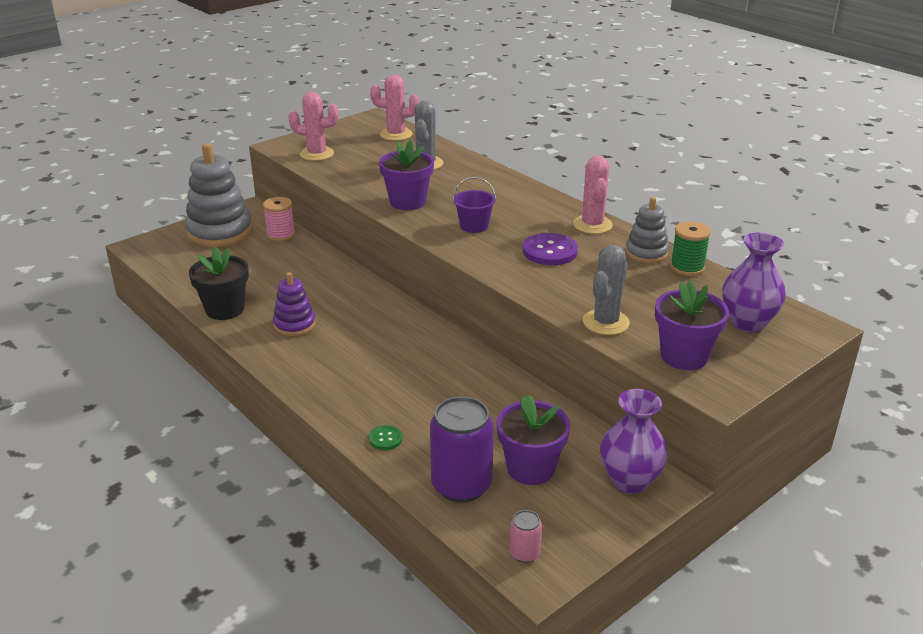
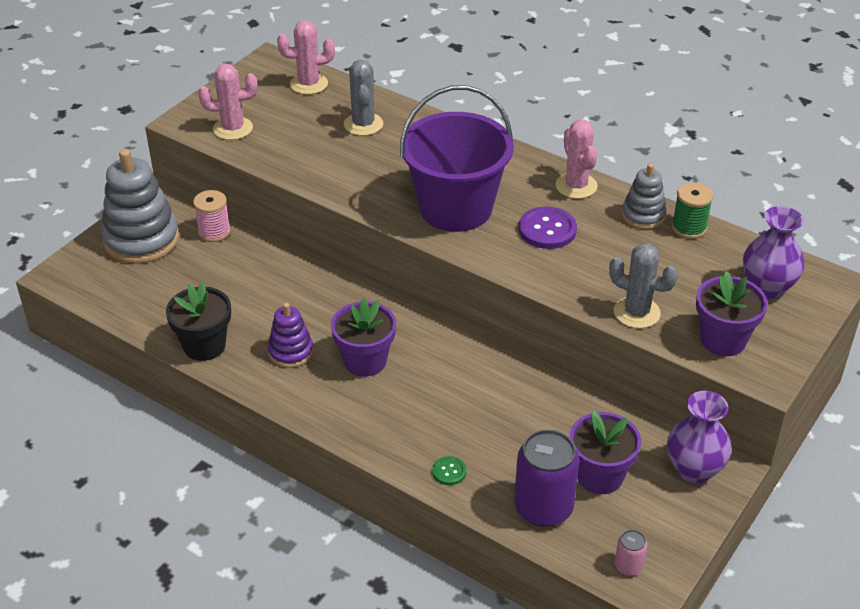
camera: 15 degrees left, 10 degrees up
(407, 202) = (370, 185): purple flower pot -> purple flower pot (365, 361)
(474, 226) = (455, 208): purple bucket -> purple bucket, size x2.42
(606, 322) = (636, 312): grey cactus -> grey cactus turned 75 degrees counterclockwise

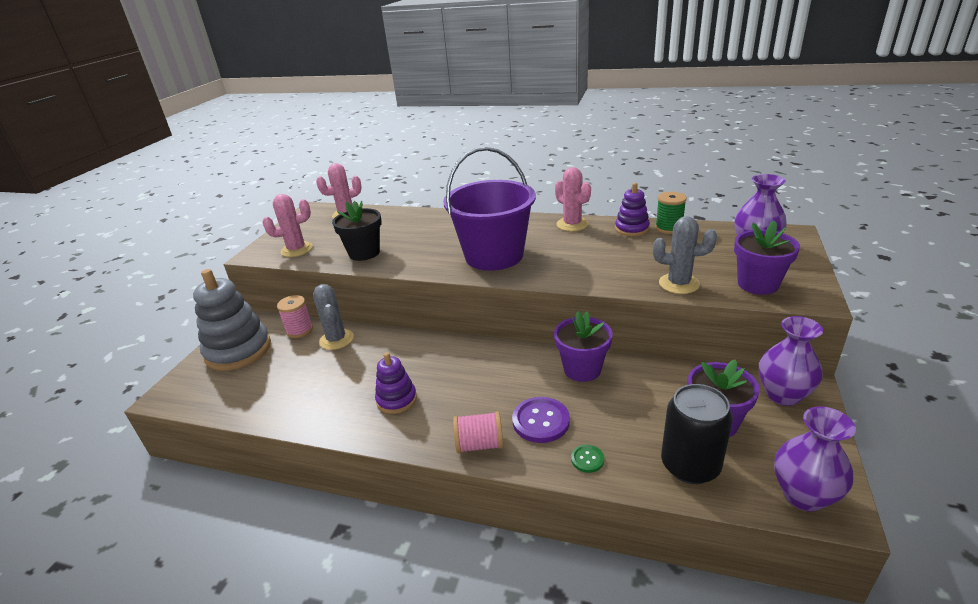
camera: 15 degrees left, 10 degrees down
(204, 345) = (316, 416): black flower pot -> black flower pot (364, 253)
(353, 425) = (480, 444): none -> pink spool
(363, 124) = (397, 226): grey cactus -> grey cactus (336, 339)
(365, 361) = (464, 389): purple flower pot -> purple flower pot (582, 369)
(543, 508) = (690, 465): purple can -> black can
(547, 230) = (571, 252): purple button -> purple button (541, 421)
(628, 566) = (803, 495): pink can -> purple vase
(643, 215) = (632, 229): grey stacking toy -> purple stacking toy

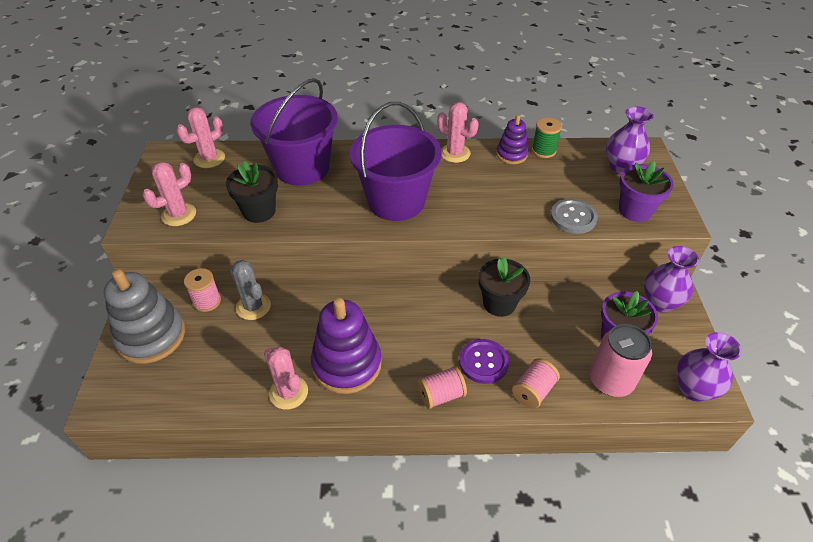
camera: 20 degrees left, 15 degrees up
(328, 415) = (288, 392): none -> pink cactus
(396, 399) = (347, 364): purple stacking toy -> purple stacking toy, size x1.83
(420, 226) = (302, 168): none -> purple bucket
(582, 369) = (499, 303): purple flower pot -> black flower pot
(587, 459) = (533, 391): green button -> pink spool
(679, 284) = (573, 217): grey cactus -> grey button
(690, 465) = (610, 380): black can -> pink can

